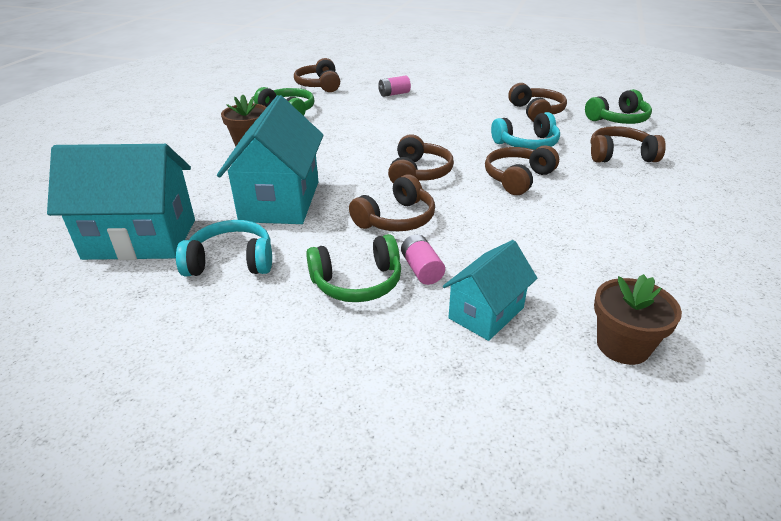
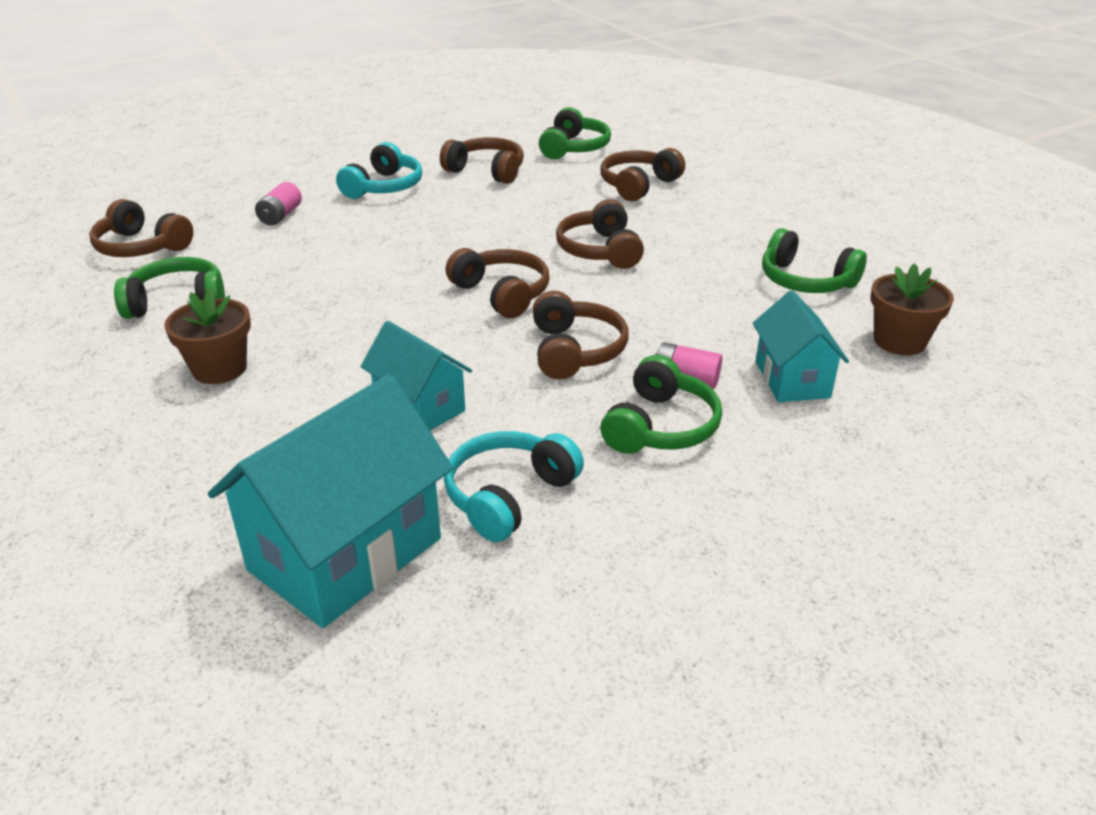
camera: 50 degrees left, 0 degrees up
(280, 201) = (420, 407): turquoise house -> turquoise house, size x0.58
(526, 144) = (542, 211): turquoise headphones -> turquoise headphones (384, 187)
(627, 266) = (805, 281): none -> green headphones

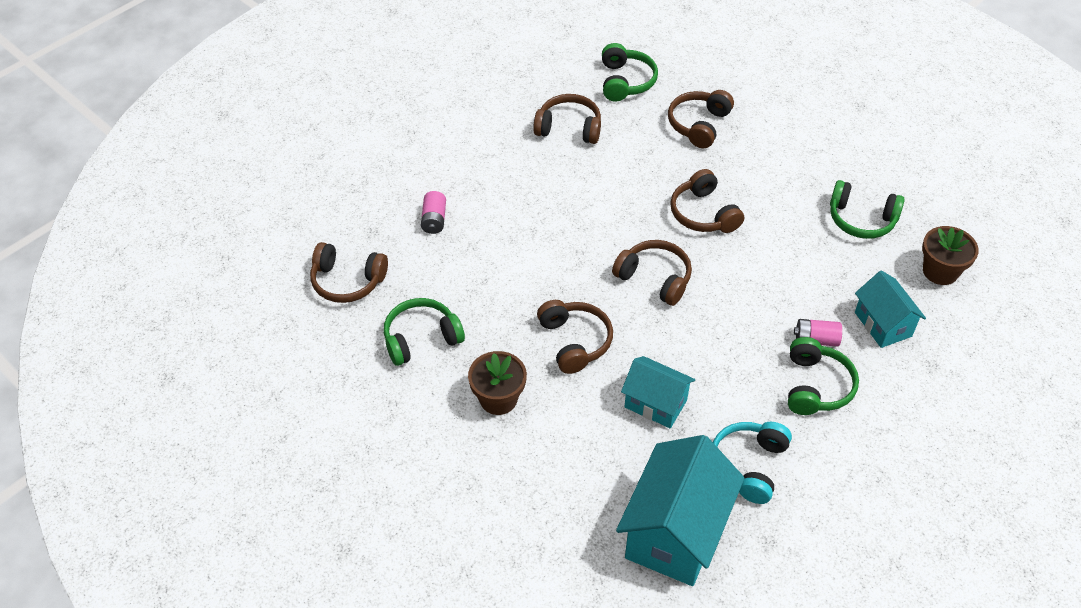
camera: 15 degrees left, 15 degrees up
(384, 187) = (496, 166): turquoise headphones -> none
(575, 351) = (732, 327): brown headphones -> brown headphones (574, 342)

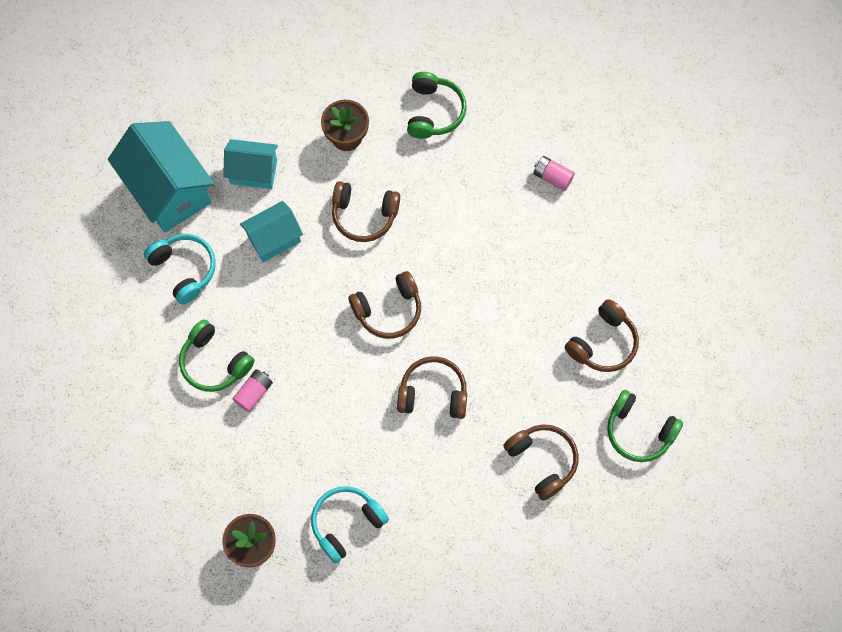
camera: 120 degrees right, 20 degrees up
(347, 281) = (522, 86): brown headphones -> none
(861, 219) = (346, 523): green headphones -> turquoise headphones
(883, 324) = (234, 456): turquoise house -> turquoise house (253, 172)

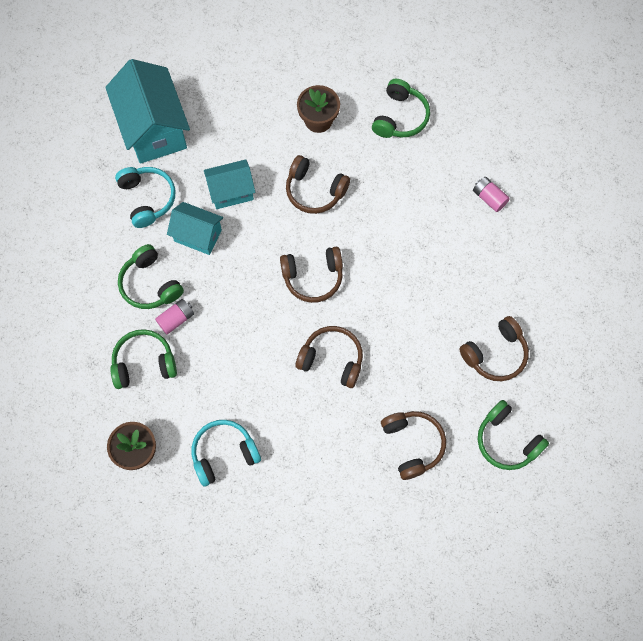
camera: 15 degrees right, 0 degrees up
(232, 449) = (144, 363): none -> green headphones
(253, 172) = (230, 131): turquoise house -> turquoise house (198, 235)

